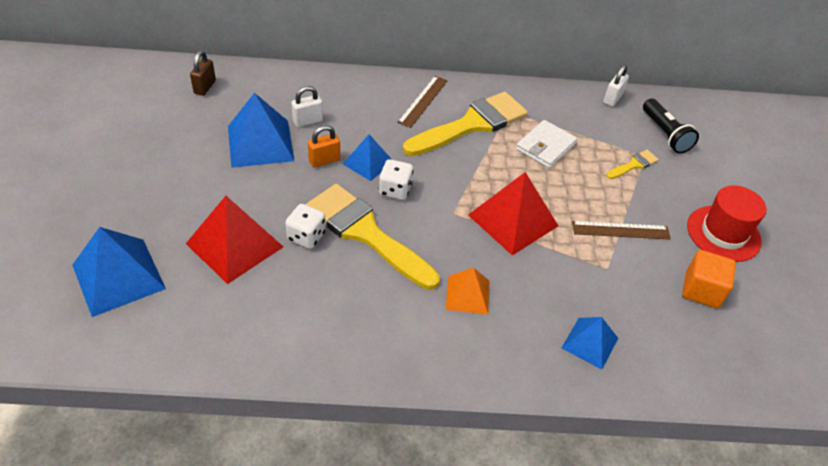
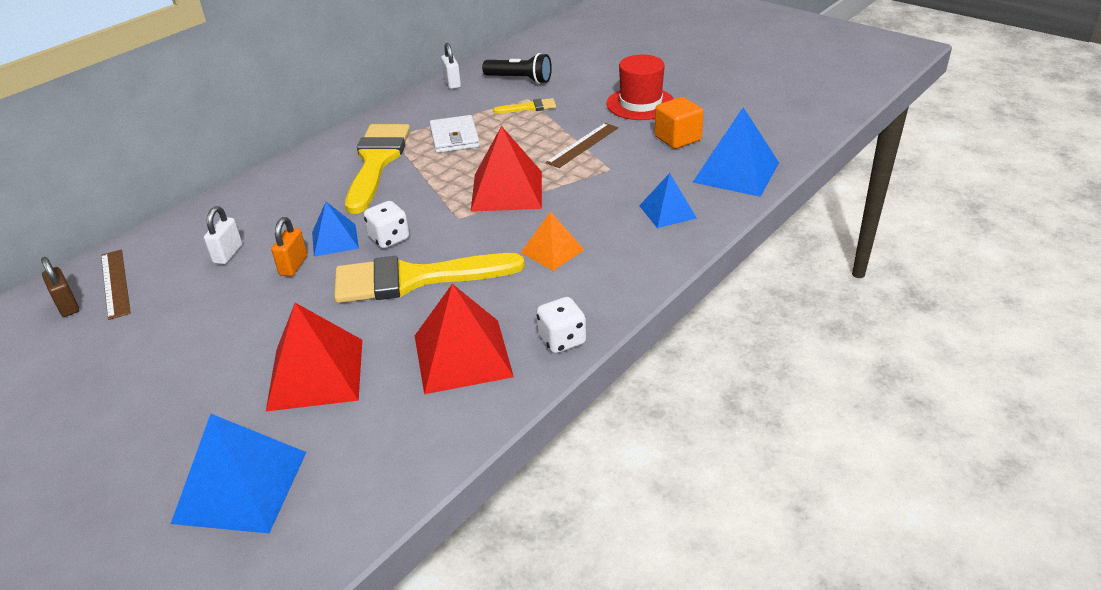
camera: 45 degrees left, 10 degrees down
(260, 143) = (208, 298): blue pyramid -> blue pyramid (736, 172)
(306, 236) = (370, 319): white dice -> white dice (562, 340)
(311, 313) = (462, 355): none -> red pyramid
(423, 101) = (310, 175): brown ruler -> brown ruler (115, 283)
(634, 165) = (529, 107): yellow brush -> yellow brush turned 75 degrees clockwise

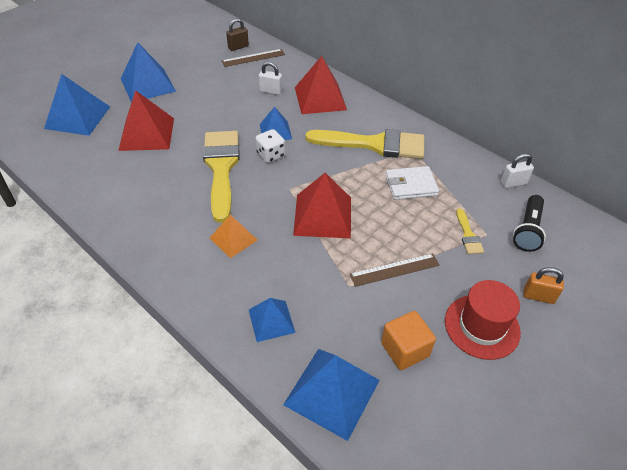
camera: 90 degrees right, 10 degrees up
(154, 405) = (147, 84): none -> blue pyramid
(293, 266) = (251, 117): orange padlock -> orange padlock (538, 296)
(462, 355) = (136, 191): red pyramid -> red pyramid (320, 98)
(562, 340) = (131, 238): white dice -> none
(582, 145) = (394, 270): brown ruler -> brown ruler turned 60 degrees counterclockwise

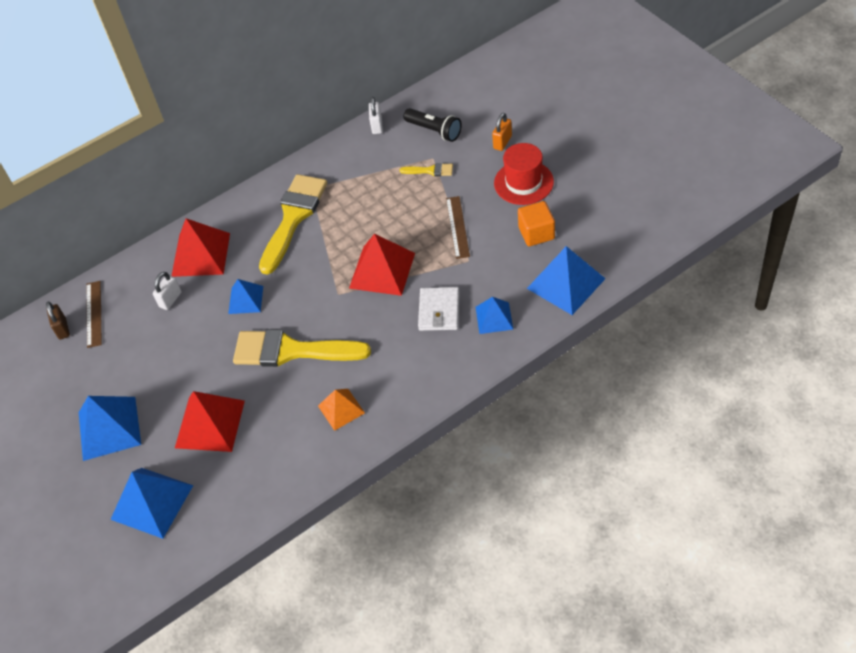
camera: 70 degrees left, 5 degrees up
(233, 239) = (395, 342): orange pyramid -> orange pyramid (341, 409)
(270, 155) = (283, 306): white dice -> none
(411, 185) = (360, 199): white wallet -> white wallet (439, 311)

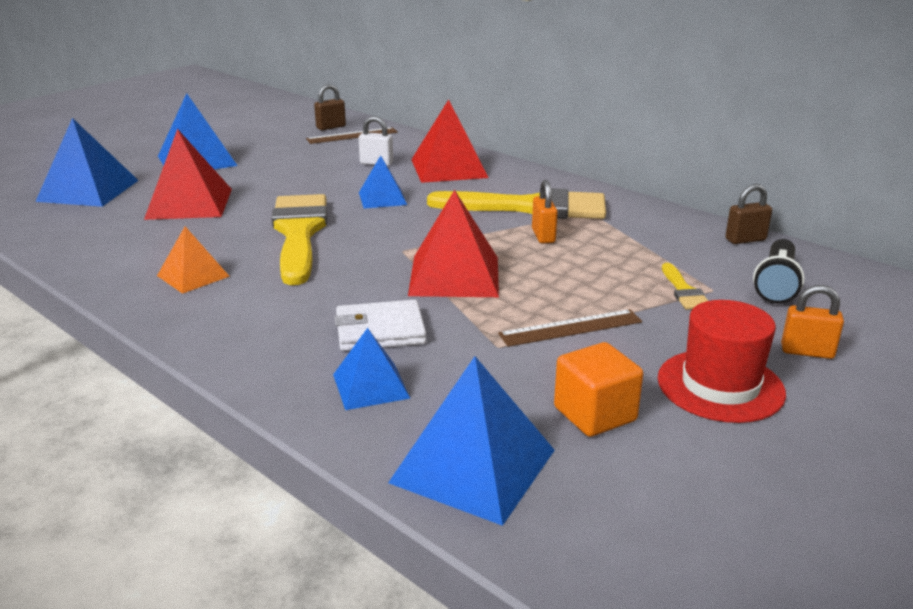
camera: 70 degrees right, 25 degrees down
(340, 219) = (543, 236): none -> orange padlock
(377, 126) = (745, 239): white padlock -> brown padlock

